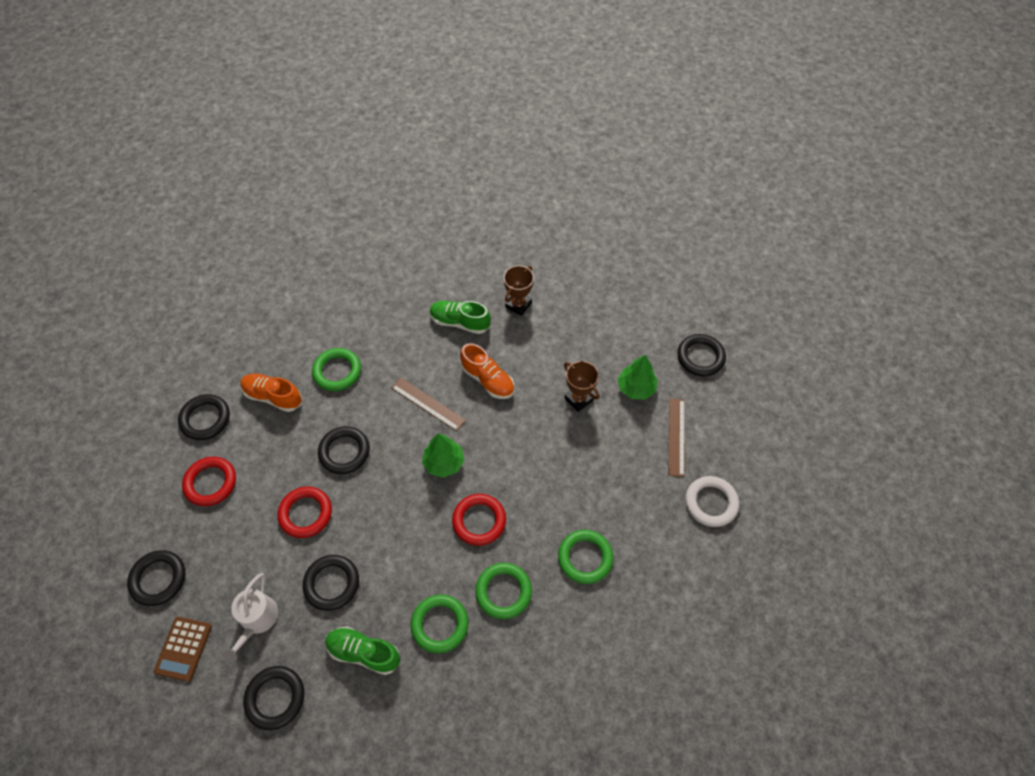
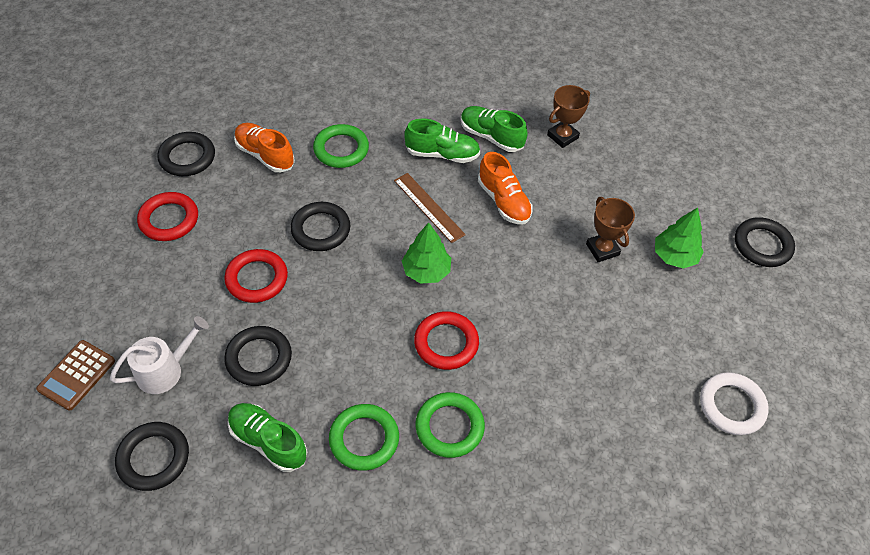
camera: 15 degrees right, 5 degrees down
(158, 579) = (79, 297): black ring -> none
(257, 620) = (165, 370): white watering can -> white watering can turned 150 degrees counterclockwise
(424, 351) = (442, 154): none -> green shoe
(585, 558) = (558, 420): green ring -> none
(676, 436) = (708, 321): brown ruler -> none

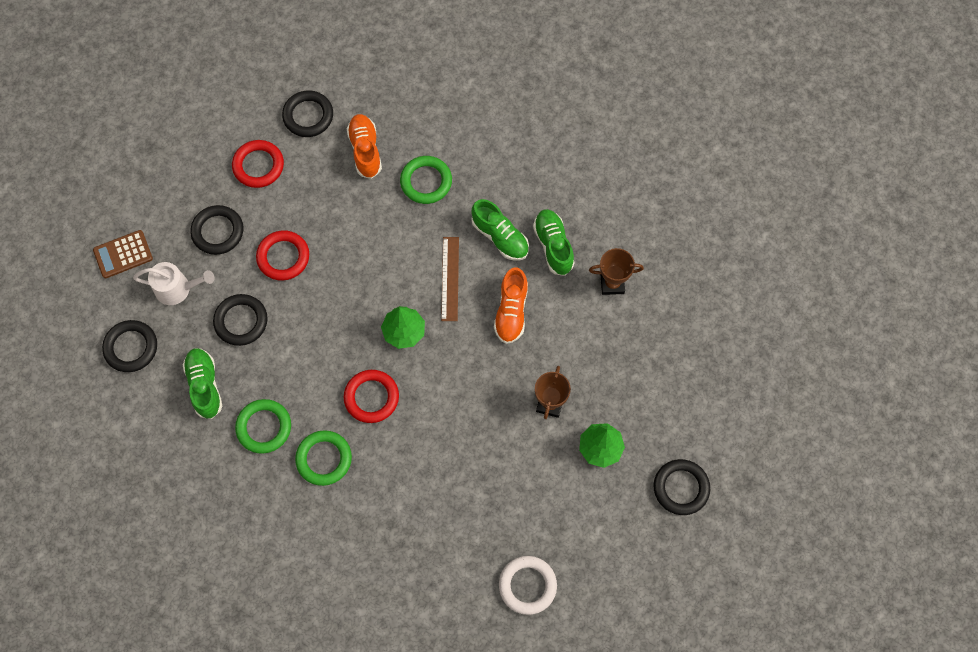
camera: 40 degrees right, 15 degrees up
(321, 229) = (356, 245): black ring -> black ring (218, 231)

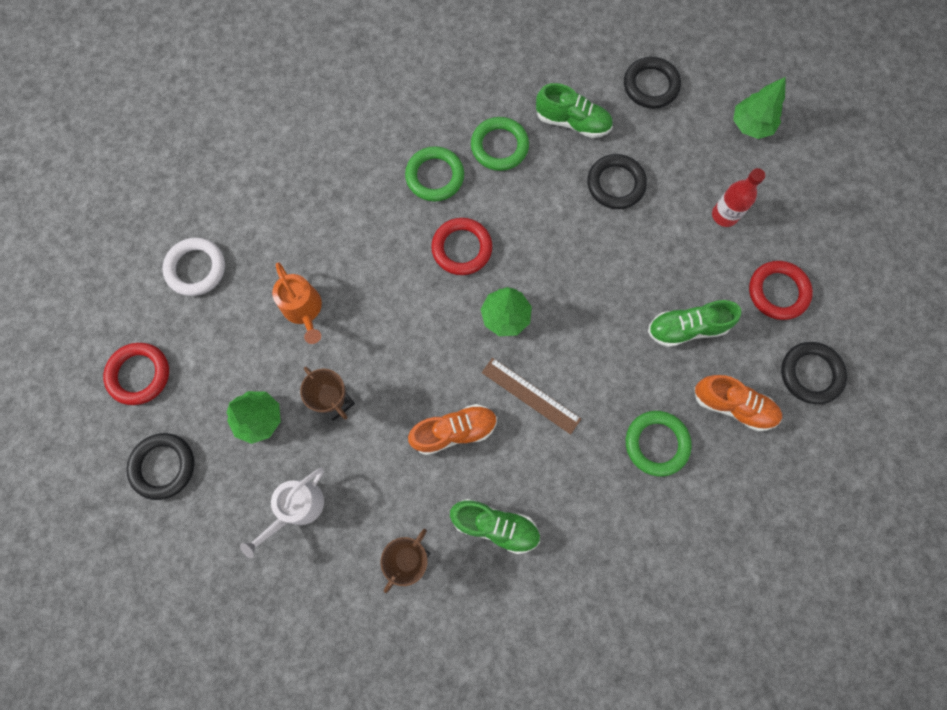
camera: 125 degrees right, 5 degrees up
(123, 254) = (751, 125): brown calculator -> green tree
(177, 289) = (685, 150): white watering can -> white watering can (297, 508)
(218, 231) = (724, 215): black ring -> red bottle
(283, 257) = (658, 256): red ring -> red ring (139, 374)
(500, 237) = (542, 477): green shoe -> green shoe (686, 328)
(500, 478) = (304, 309): none -> orange watering can
(511, 311) = (454, 431): orange shoe -> orange shoe turned 120 degrees clockwise

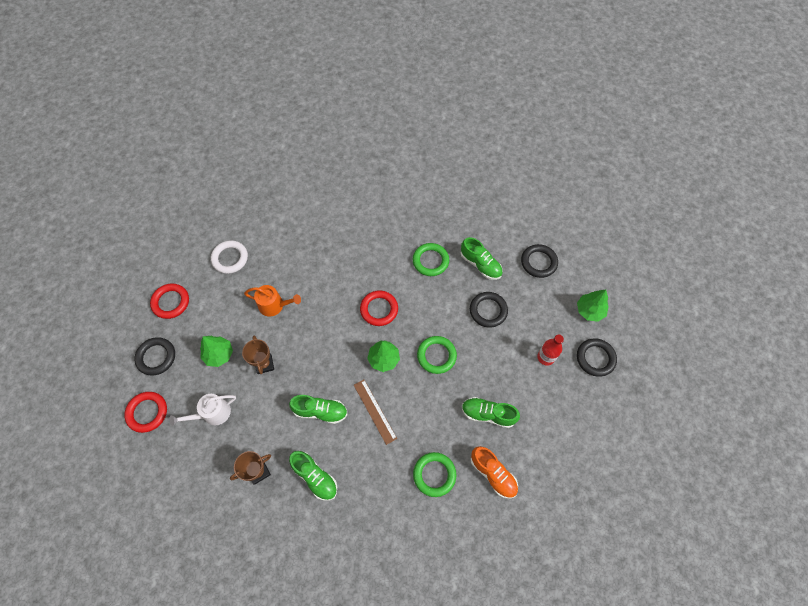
camera: 25 degrees right, 10 degrees down
(304, 309) = (274, 305): orange watering can -> orange watering can turned 75 degrees counterclockwise
(435, 176) = (385, 262): green ring -> green ring (436, 356)
(454, 431) = (320, 411): orange shoe -> green shoe
(777, 292) = (556, 418): red ring -> red ring (147, 412)
(810, 374) = (552, 477): black ring -> black ring (595, 358)

